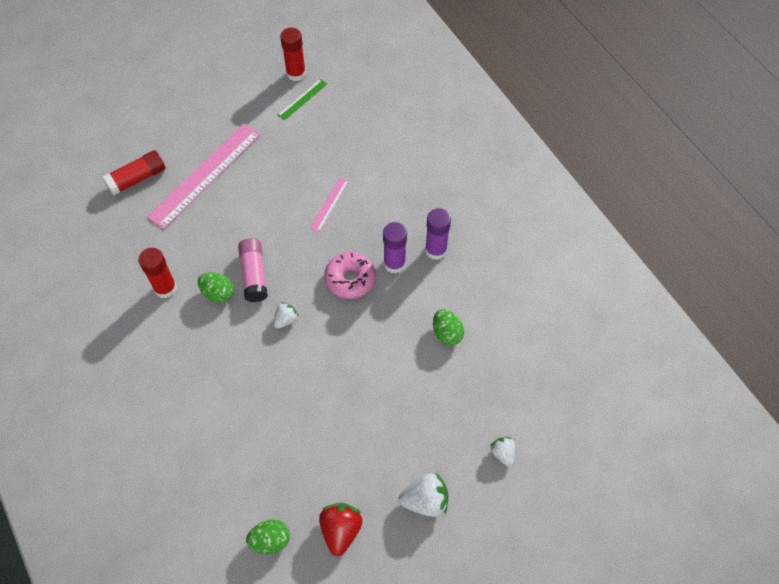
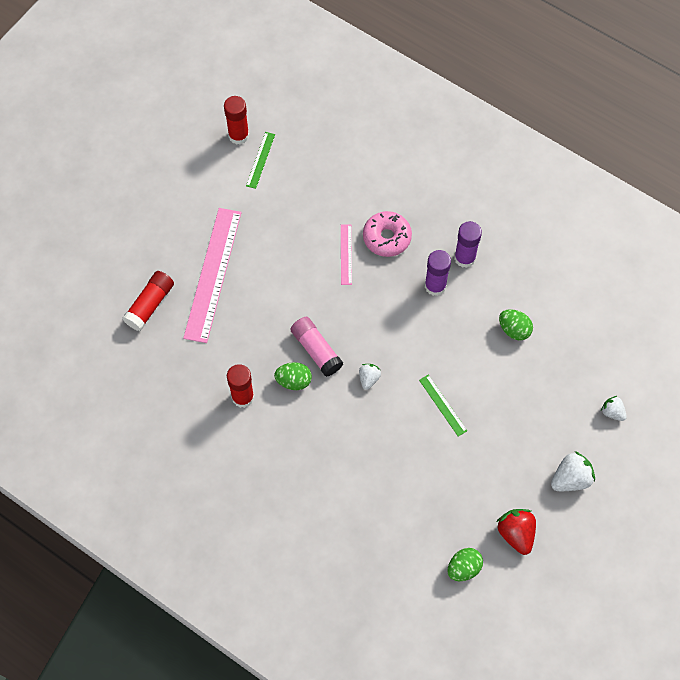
camera: 25 degrees left, 5 degrees up
(340, 374) = (442, 405): none -> green ruler
(350, 279) = (404, 317): pink donut -> pink donut (387, 237)

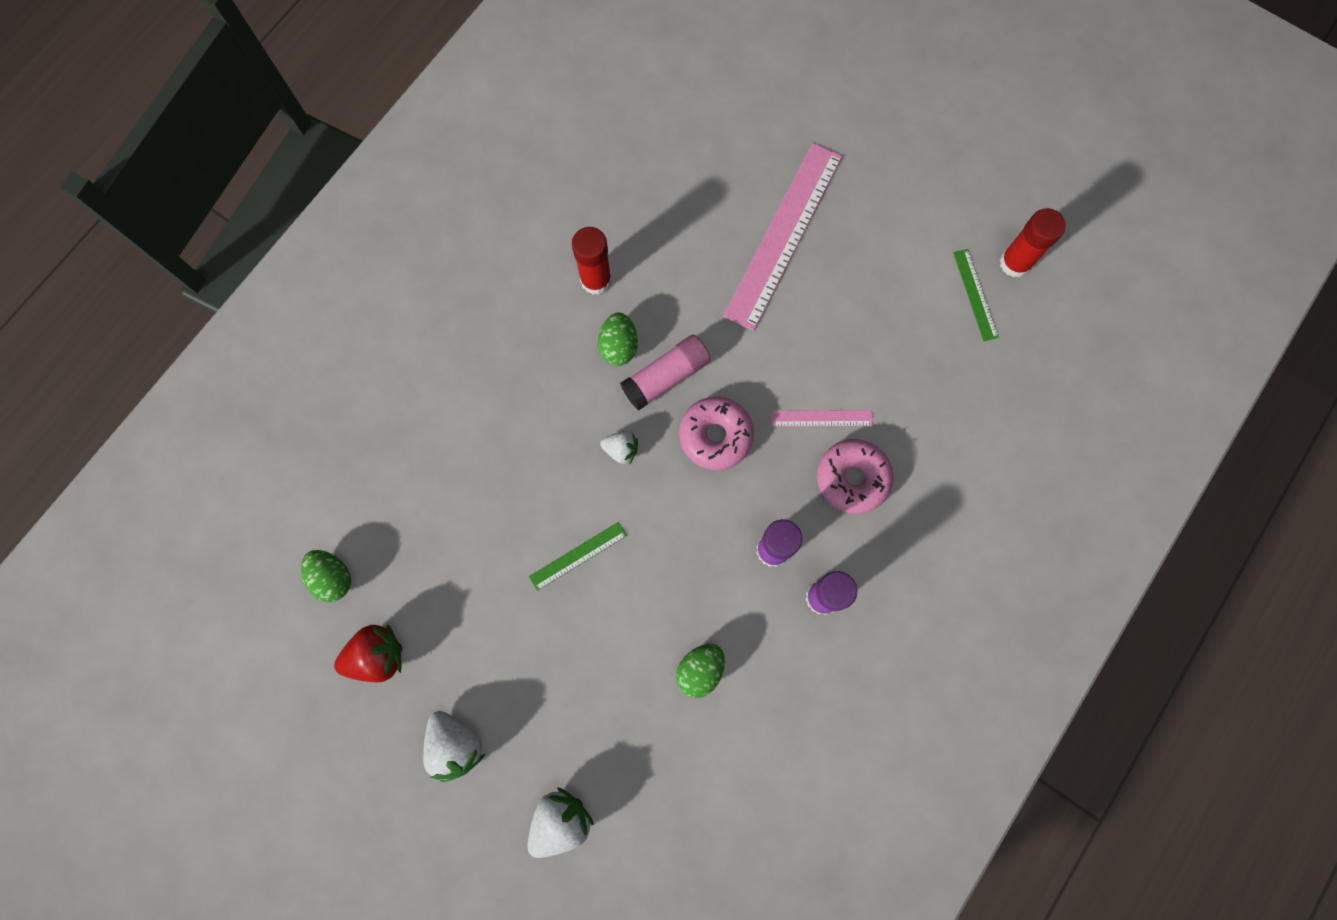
camera: 90 degrees right, 10 degrees up
(150, 305) = (733, 157): red glue stick -> none
(212, 274) = (783, 235): pink ruler -> pink ruler turned 75 degrees counterclockwise
(260, 160) = (975, 294): green ruler -> green ruler turned 60 degrees clockwise
(358, 319) = (715, 436): none -> pink donut
(612, 412) = (560, 821): white strawberry -> white strawberry, size x1.66

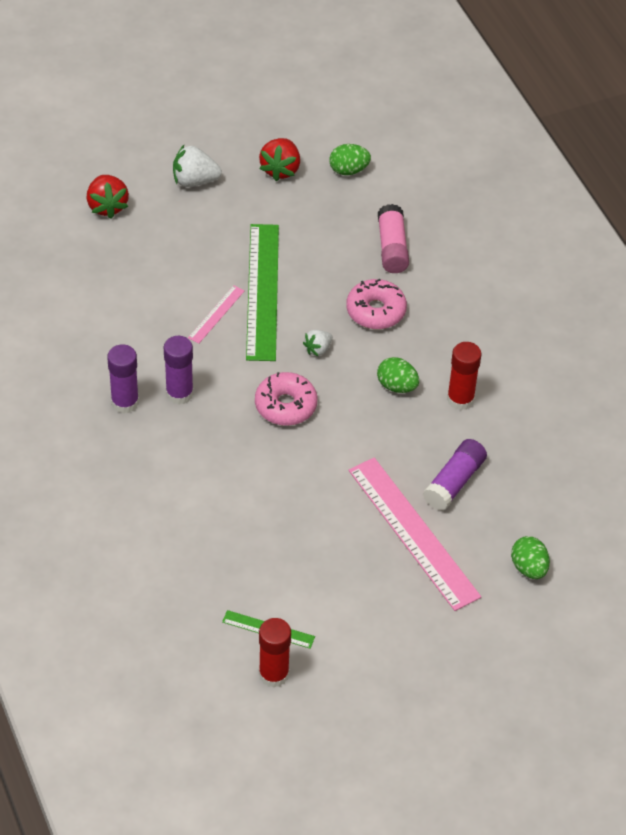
camera: 120 degrees right, 25 degrees down
(560, 821) = (107, 206): white strawberry -> red strawberry
(578, 556) = (263, 291): green ruler -> green ruler, size x2.18
(666, 377) = (352, 401): pink glue stick -> pink glue stick (392, 247)
(700, 670) = (135, 315): green egg -> green egg (529, 568)
(701, 231) = (454, 482): none -> purple glue stick
(821, 418) = (249, 473): pink ruler -> pink ruler (216, 314)
(852, 478) = (190, 466): pink donut -> pink donut (375, 311)

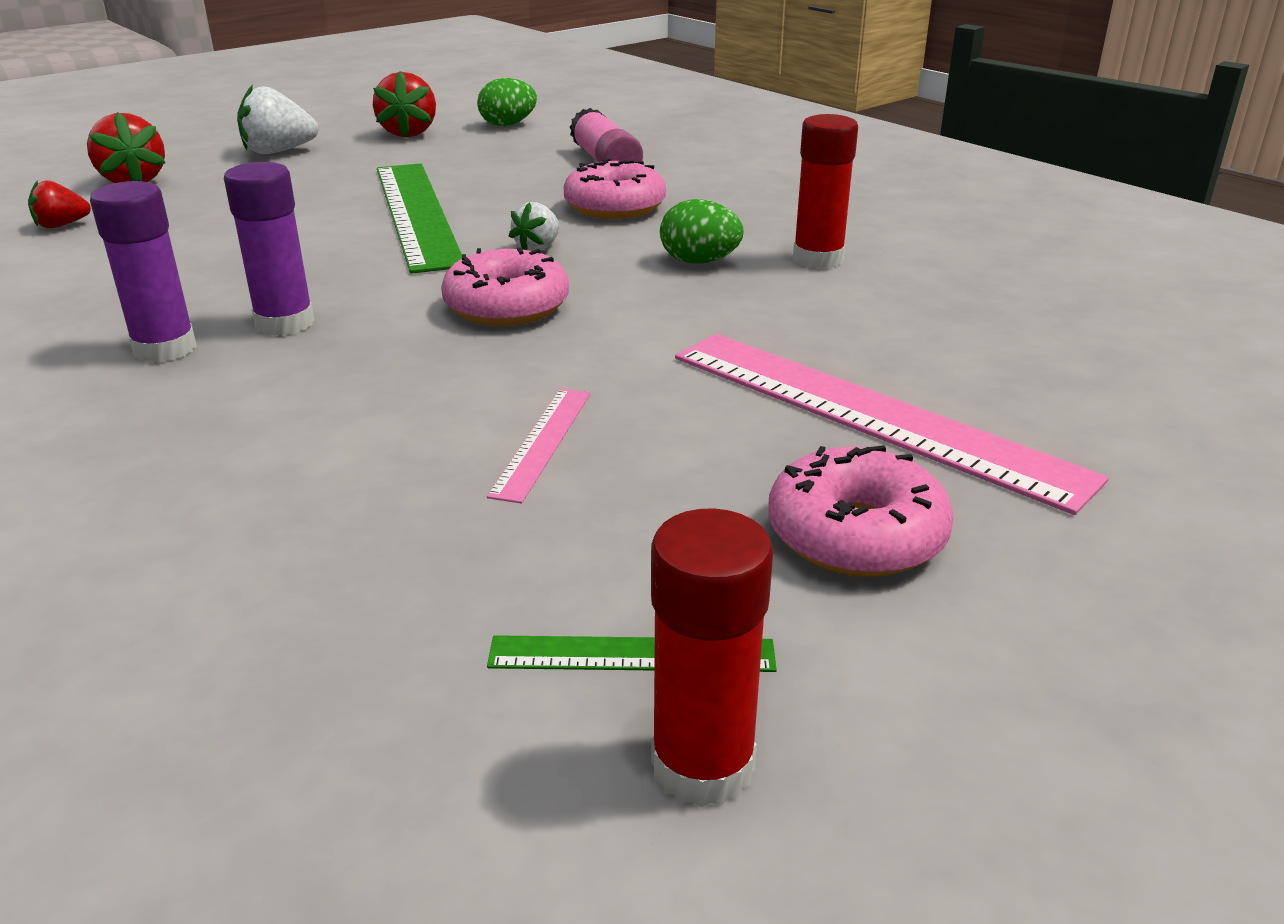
camera: 15 degrees left, 20 degrees down
(71, 258) = (61, 225): none -> red strawberry
(216, 314) = (341, 240): pink ruler -> pink ruler (543, 442)
(368, 598) = (856, 535): none -> pink donut
(454, 482) = (891, 340): purple glue stick -> none
(529, 568) = (1151, 419): green egg -> none

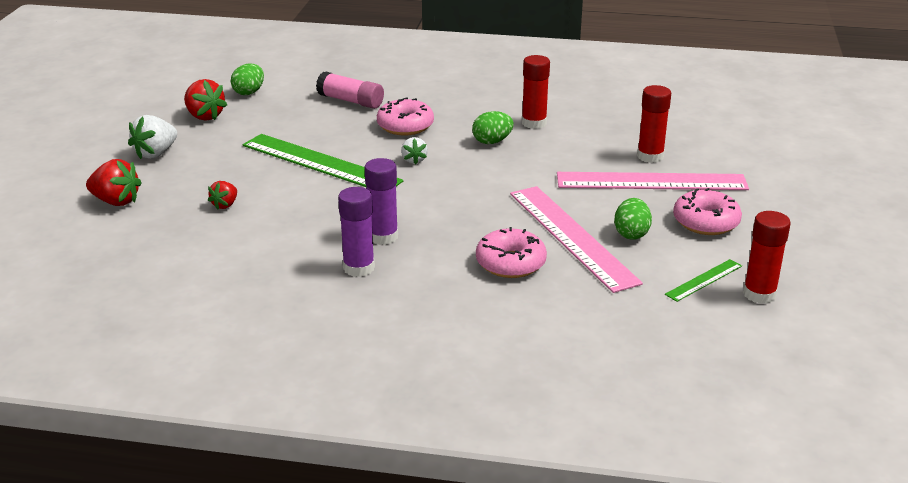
camera: 40 degrees left, 0 degrees up
(61, 225) = (146, 239): red strawberry -> red strawberry (225, 205)
(507, 307) = (457, 192): pink donut -> pink donut (510, 263)
(543, 442) = (572, 236): pink ruler -> pink ruler, size x2.18
(657, 486) = (631, 234): none -> green egg
(945, 373) = (650, 156): none -> red glue stick

